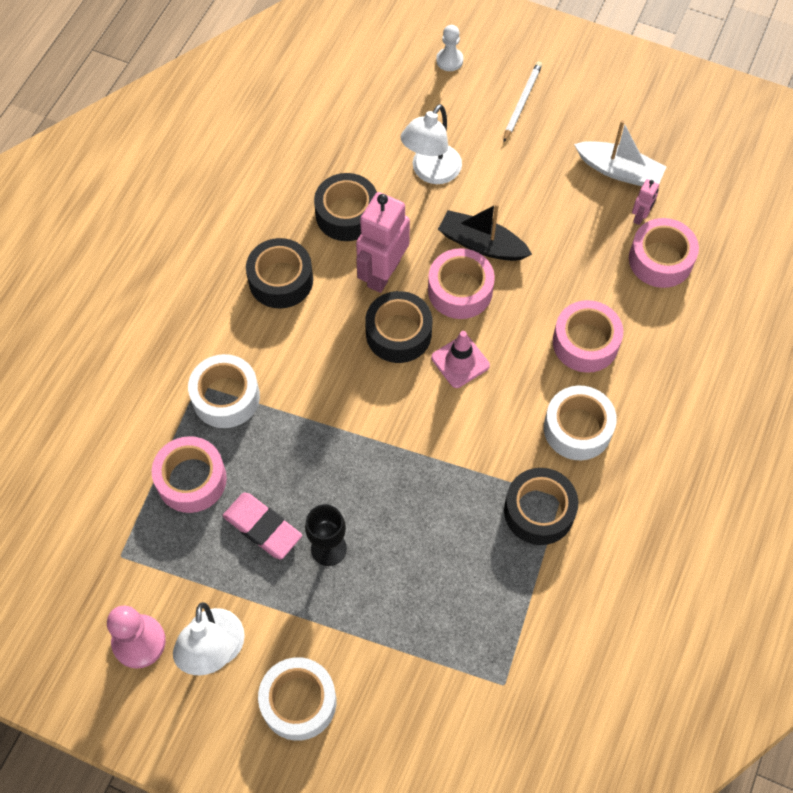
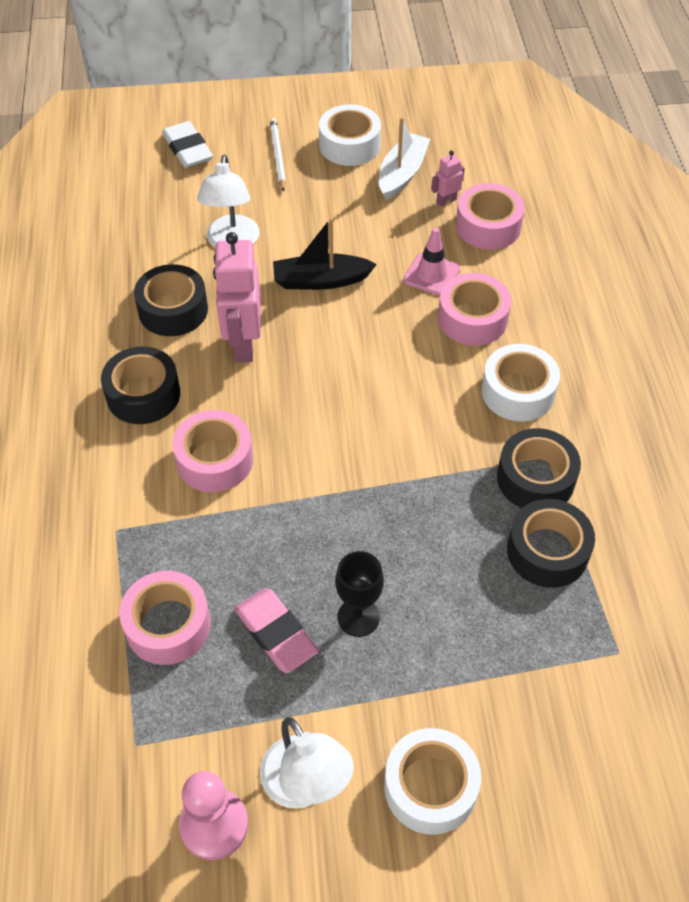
camera: 30 degrees left, 10 degrees down
(226, 397) = (154, 527): white tape -> white tape (349, 145)
(262, 527) = (276, 633): pink eraser -> pink eraser turned 45 degrees clockwise
(398, 333) = (294, 388): black tape -> black tape (547, 551)
(449, 60) = (187, 149): white pawn -> white eraser
(460, 290) = (327, 326): pink tape -> pink tape (215, 460)
(460, 361) = (370, 386): pink traffic cone -> pink traffic cone (431, 274)
(619, 171) = (402, 174): white boat -> white boat turned 60 degrees counterclockwise
(640, 216) = (446, 201): pink robot -> pink robot turned 120 degrees counterclockwise

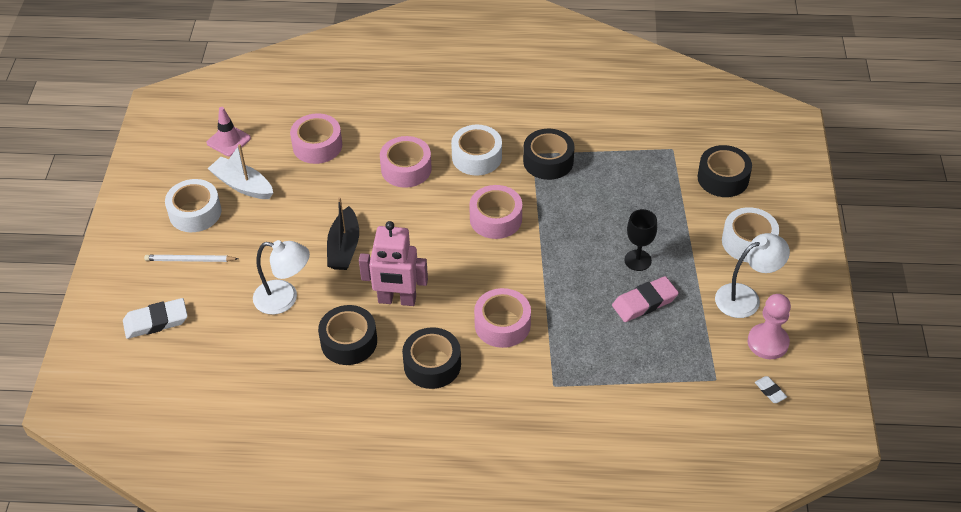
camera: 80 degrees left, 5 degrees down
(116, 830) = (770, 391): none -> white eraser
(168, 625) = (633, 358): pink tape -> pink tape (495, 219)
(431, 274) = (357, 184): pink traffic cone -> pink traffic cone (228, 141)
(446, 201) = (282, 164): pink robot -> none
(547, 551) = (602, 165): black tape -> black tape (723, 178)

